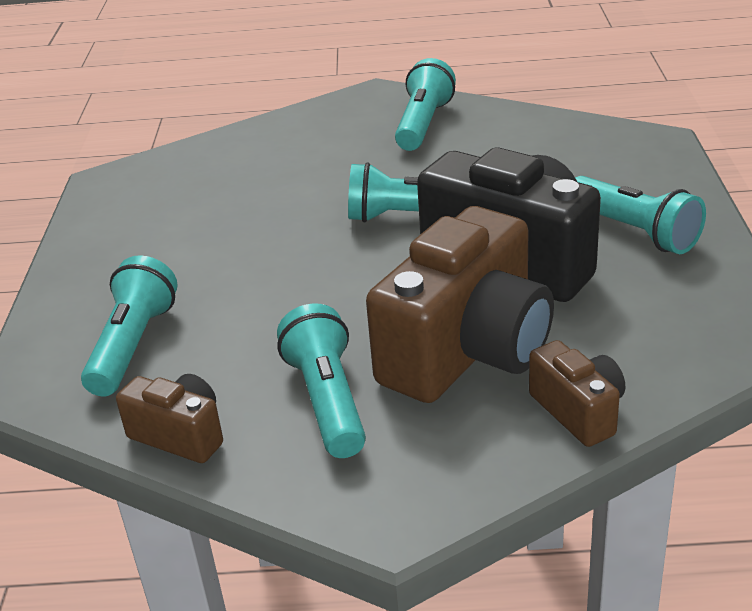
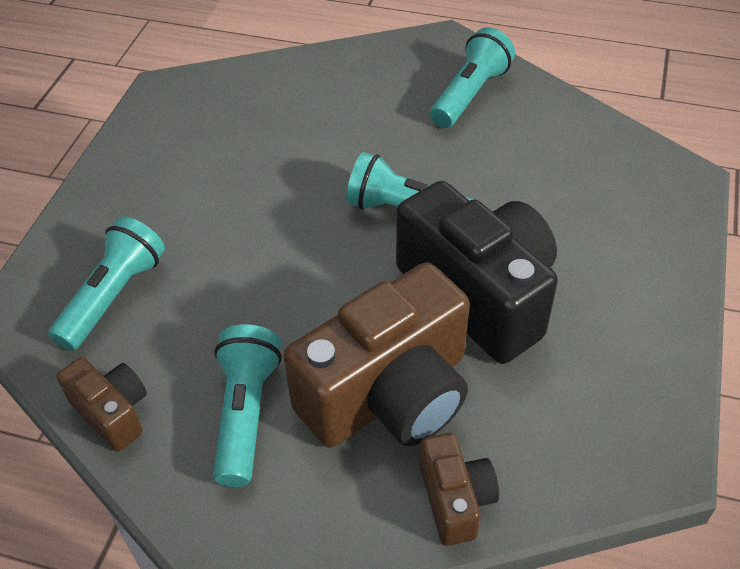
camera: 15 degrees right, 15 degrees up
(634, 231) = (607, 292): turquoise flashlight -> none

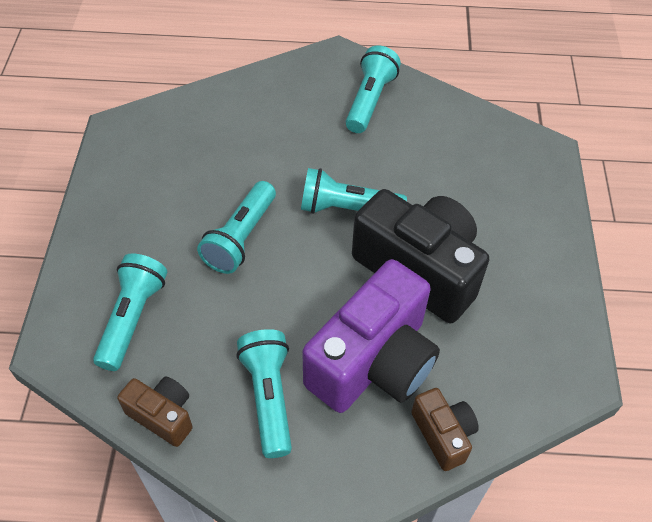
camera: 15 degrees left, 5 degrees up
(268, 226) = (241, 238): none -> turquoise flashlight
(389, 394) = (373, 362): brown camera -> purple camera

